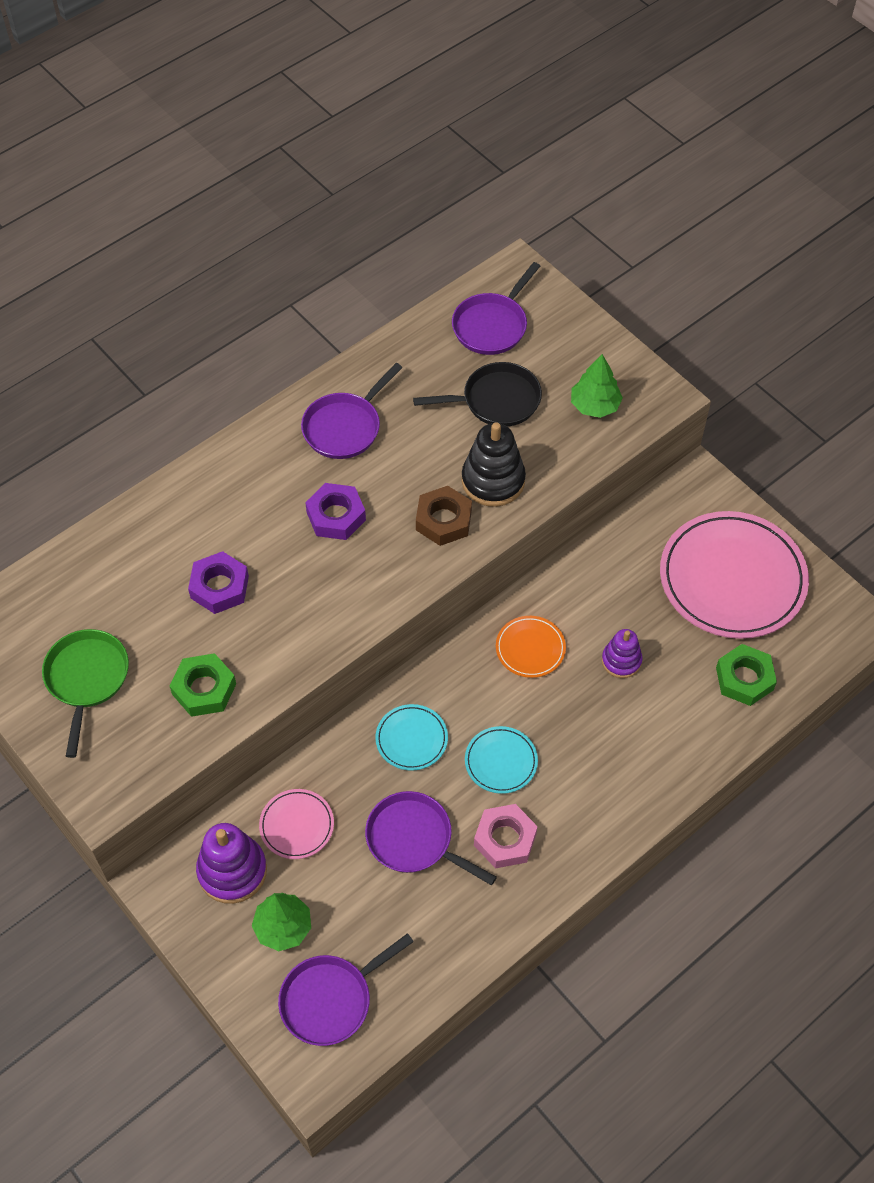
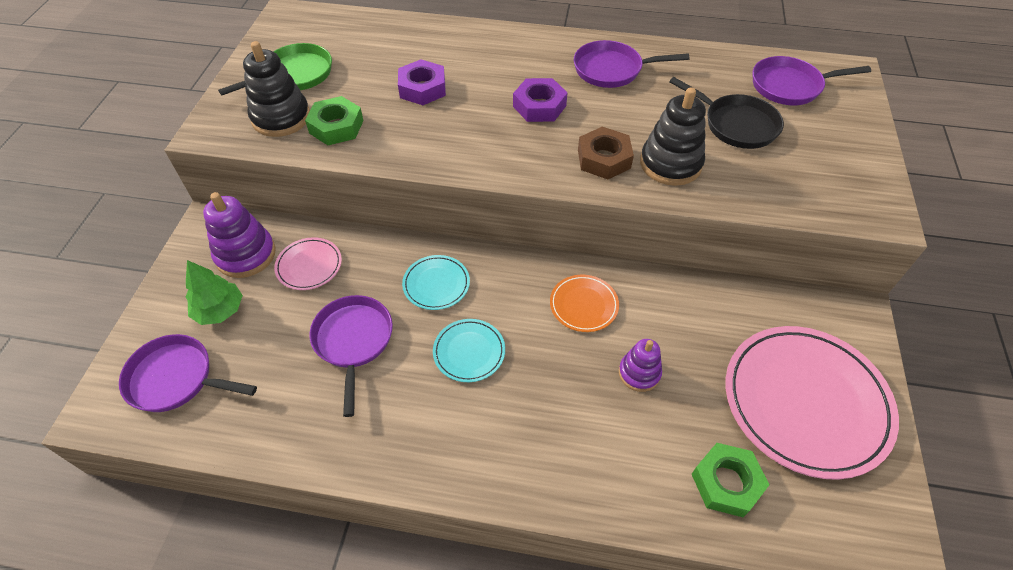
camera: 50 degrees right, 5 degrees down
(144, 727) = (281, 118): none -> black stacking toy
(505, 839) = (403, 401): pink nut -> none
(595, 405) = (813, 178): green tree -> none

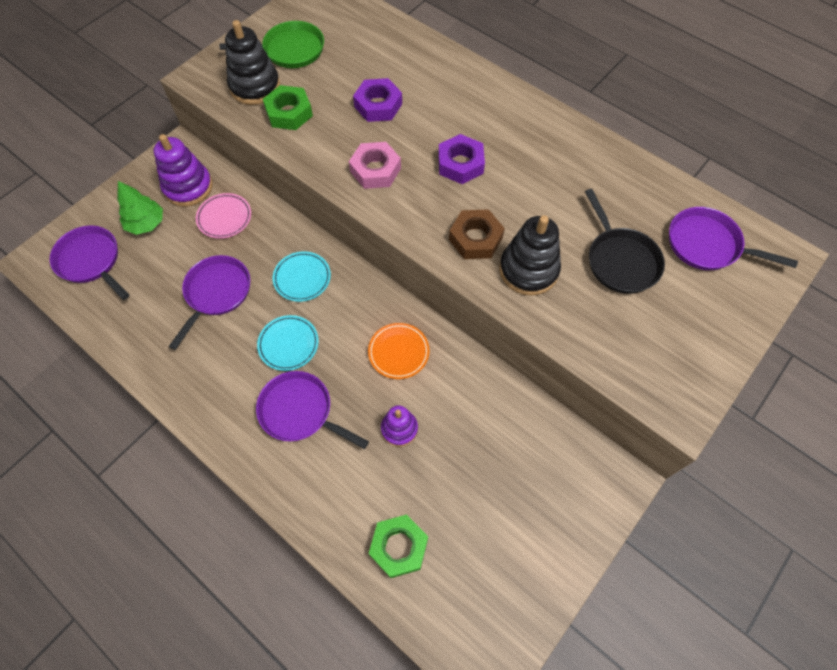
camera: 30 degrees right, 10 degrees up
(464, 141) = (375, 170): none -> pink nut
(612, 70) = (552, 155): purple pan -> purple pan (300, 412)
(805, 402) = (511, 525): pink plate -> none

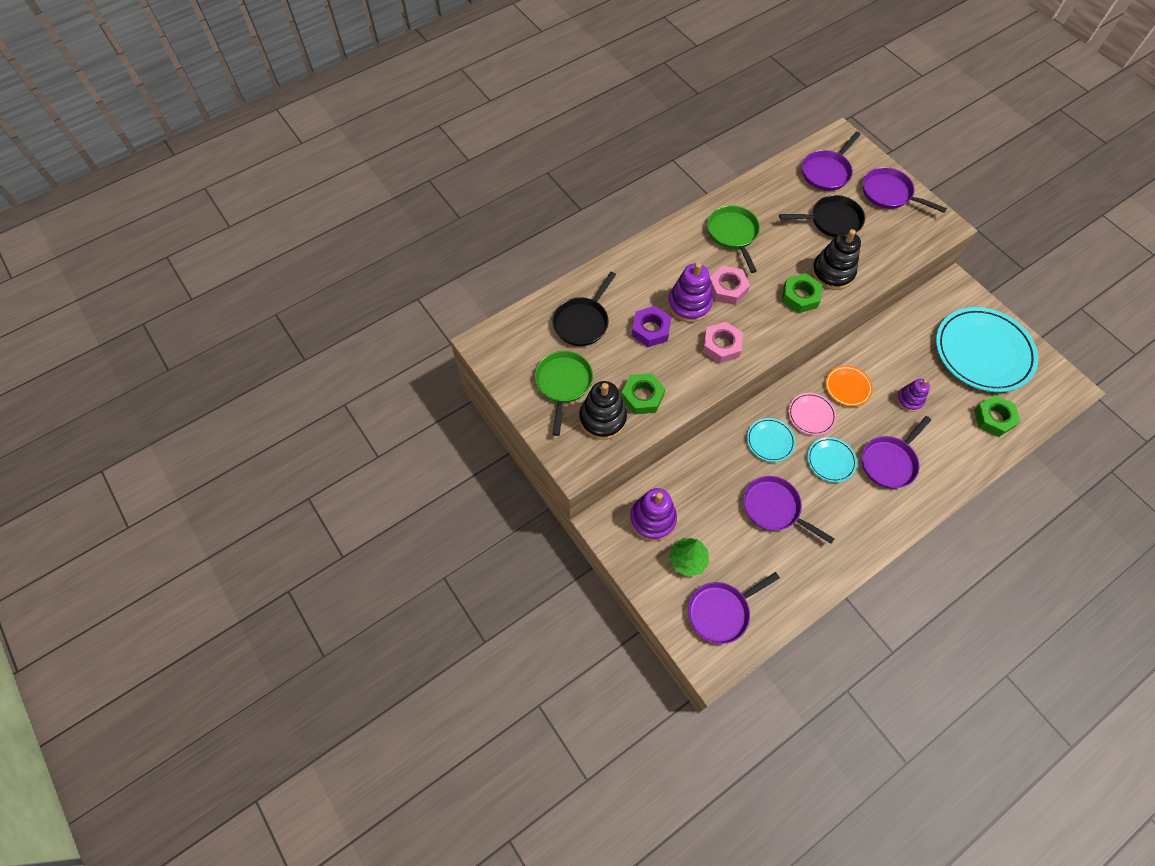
camera: 75 degrees left, 0 degrees up
(224, 217) = (695, 492): pink plate -> pink plate (811, 415)
(371, 50) = (582, 322): none -> black pan
(424, 132) = (689, 304): none -> purple stacking toy
(460, 164) = (727, 288): purple nut -> pink nut
(475, 239) = (800, 296): brown nut -> green nut
(510, 527) = (983, 352): none -> turquoise plate
(547, 158) = (733, 234): none -> green pan
(707, 327) = (889, 194): none -> purple pan

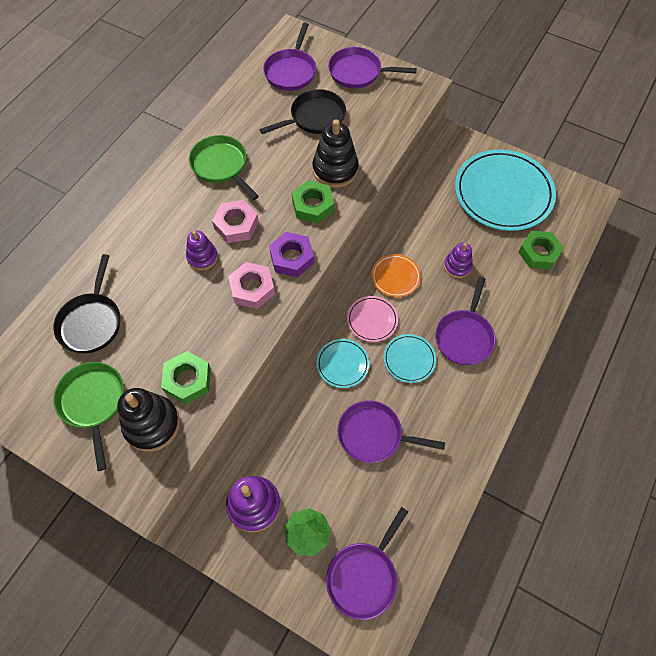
camera: 25 degrees left, 0 degrees up
(650, 329) = (170, 301): purple nut -> purple nut (292, 258)
(689, 304) = (202, 257): purple stacking toy -> purple stacking toy, size x0.62

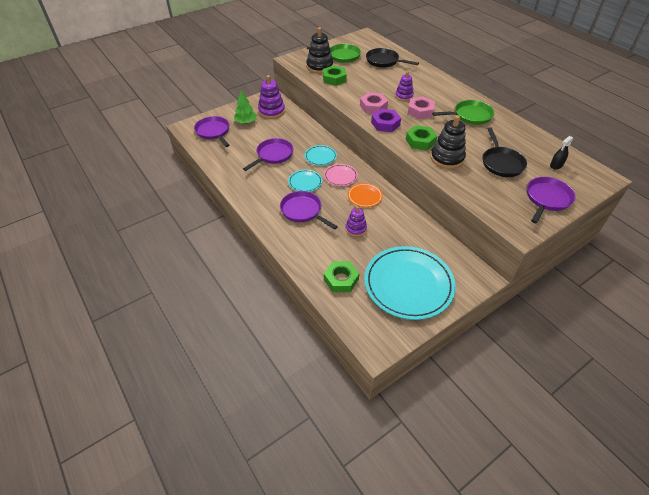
camera: 115 degrees right, 15 degrees down
(291, 71) = (556, 165): purple pan -> black spray bottle

